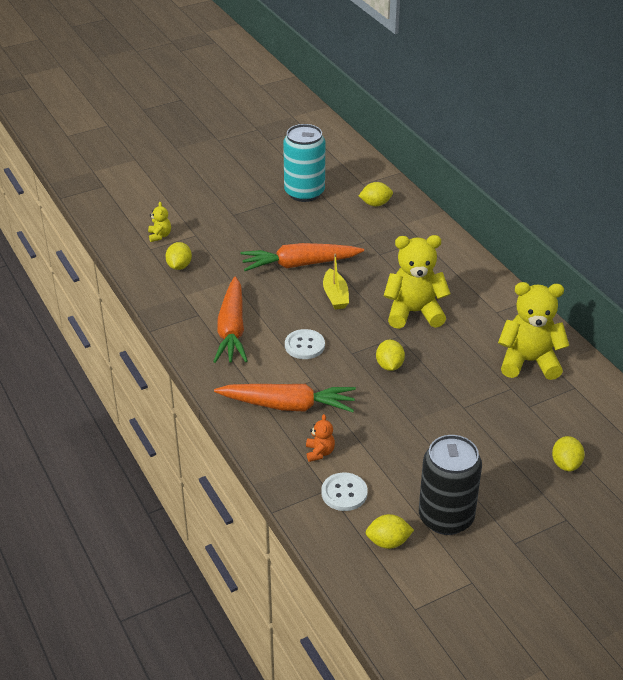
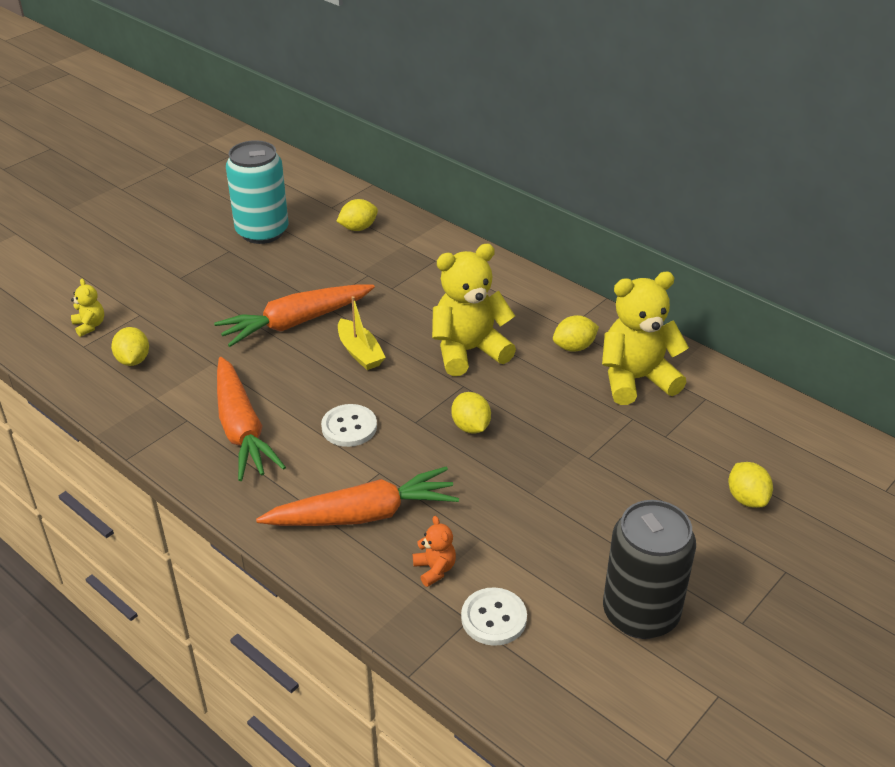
camera: 20 degrees left, 0 degrees up
(388, 542) = (584, 671): yellow lemon -> yellow lemon (574, 347)

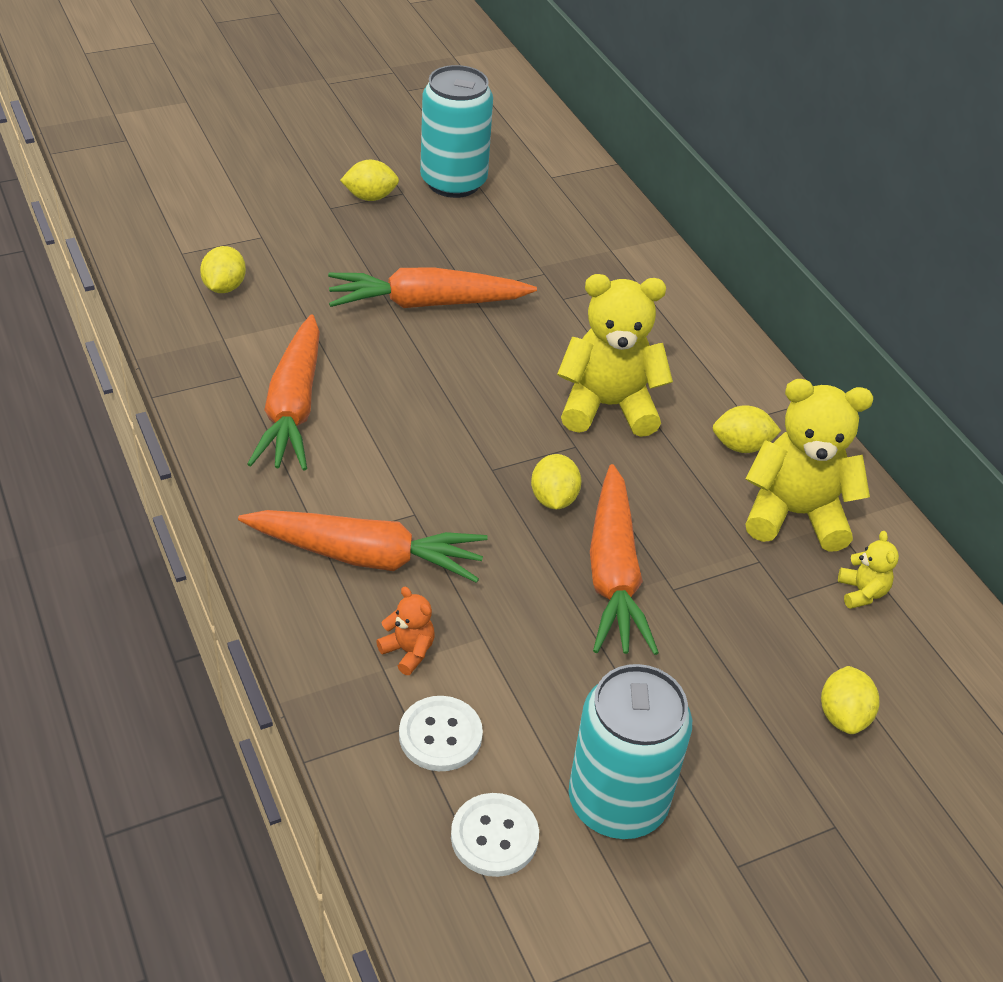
camera: 20 degrees right, 5 degrees up
(90, 326) = (202, 232): yellow teddy bear -> yellow teddy bear (861, 592)
(349, 427) = (412, 448): white button -> white button (494, 836)
(358, 228) = (567, 212): yellow lemon -> yellow lemon (370, 197)
(360, 352) = (478, 364): yellow boat -> none
(435, 569) = (408, 651): orange teddy bear -> orange teddy bear turned 45 degrees counterclockwise
(543, 463) = (613, 574): none -> orange carrot
(640, 613) = (617, 802): black can -> turquoise can

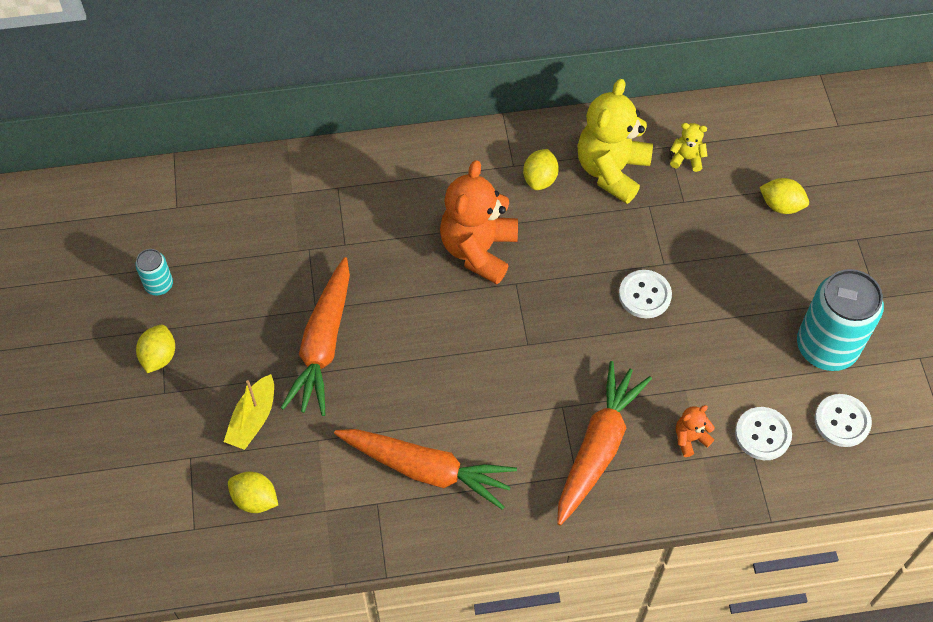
camera: 70 degrees left, 15 degrees up
(318, 270) = (253, 419): none -> yellow boat
(453, 182) = (159, 285): turquoise can -> turquoise can, size x0.47
(553, 499) = (566, 312): yellow lemon -> none
(608, 406) = (478, 250): yellow teddy bear -> orange teddy bear
(613, 574) = (644, 295): orange carrot -> white button

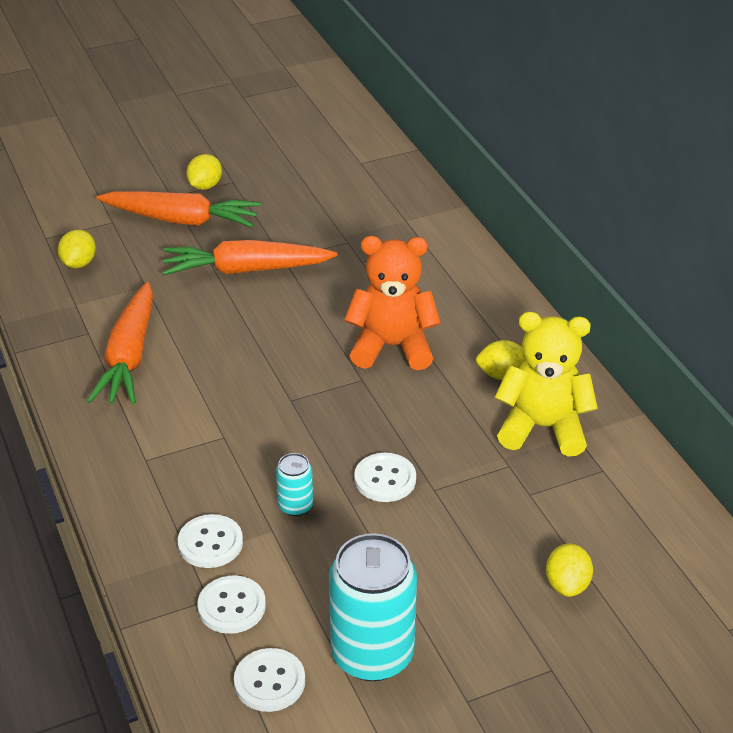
camera: 75 degrees right, 20 degrees down
(159, 285) = (276, 171): turquoise can -> turquoise can (295, 506)
(159, 357) = (205, 186): yellow lemon -> yellow lemon turned 60 degrees counterclockwise
(253, 419) = (157, 246): yellow boat -> none
(598, 447) = (182, 471): orange carrot -> orange carrot (182, 220)
(686, 158) = (593, 488): yellow teddy bear -> none
(690, 438) = (210, 543): orange teddy bear -> white button

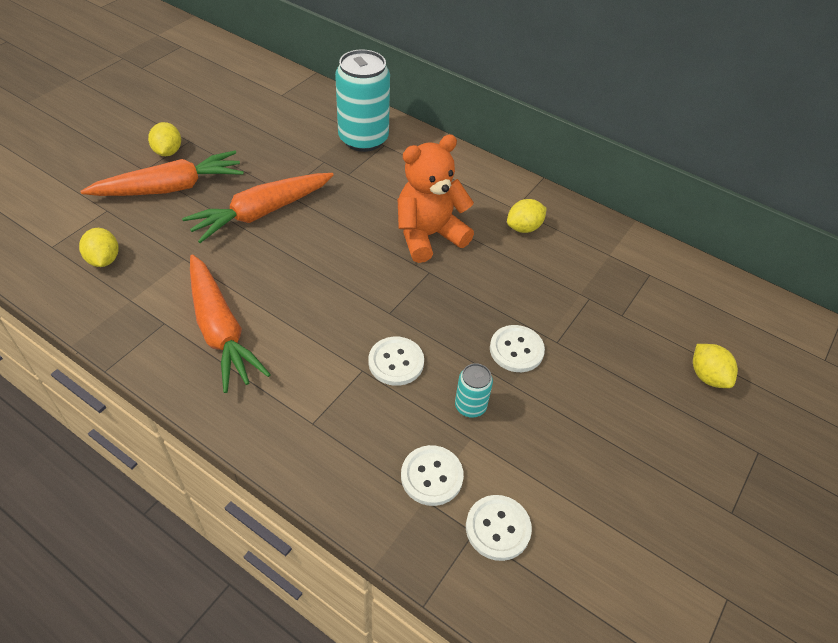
camera: 35 degrees left, 10 degrees up
(269, 682) = (585, 584): white button -> white button (396, 362)
(372, 654) = (636, 510): turquoise can -> turquoise can (363, 139)
(543, 428) = (585, 258): yellow teddy bear -> none

